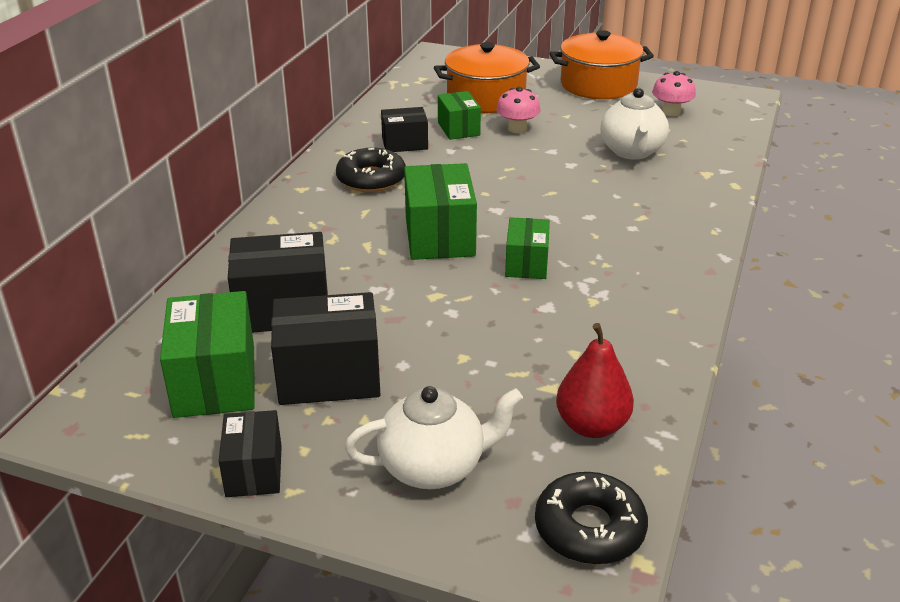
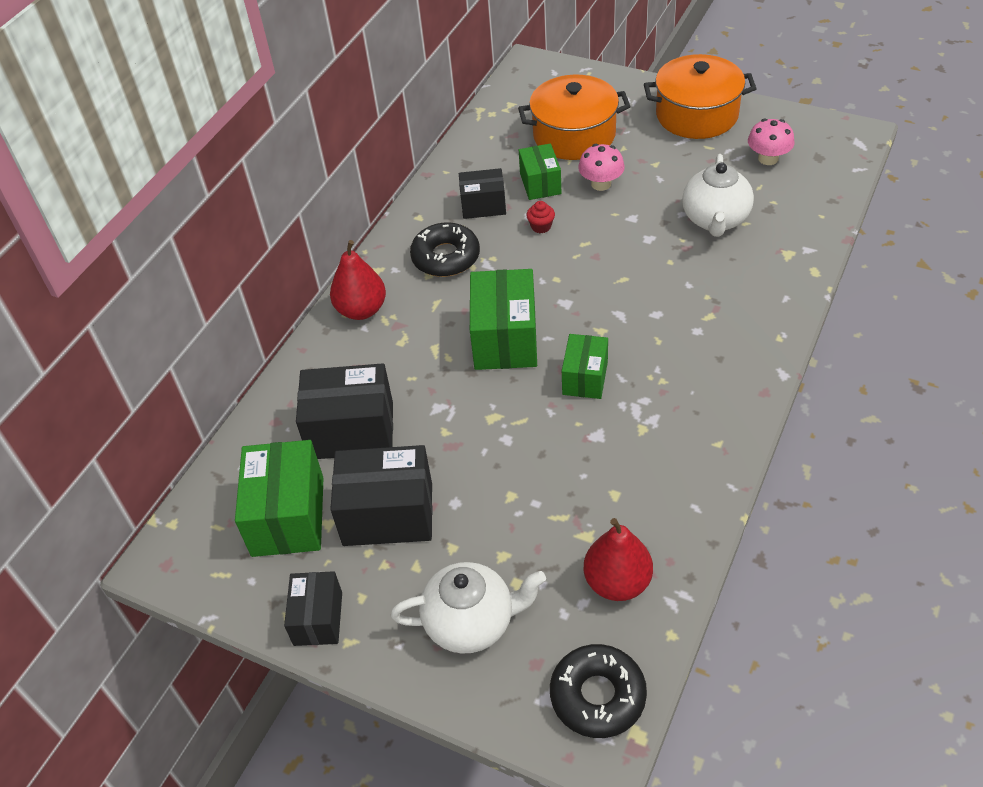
camera: 10 degrees right, 15 degrees up
(287, 217) = (361, 310): none -> red pear
(464, 157) = (541, 226): none -> red cupcake

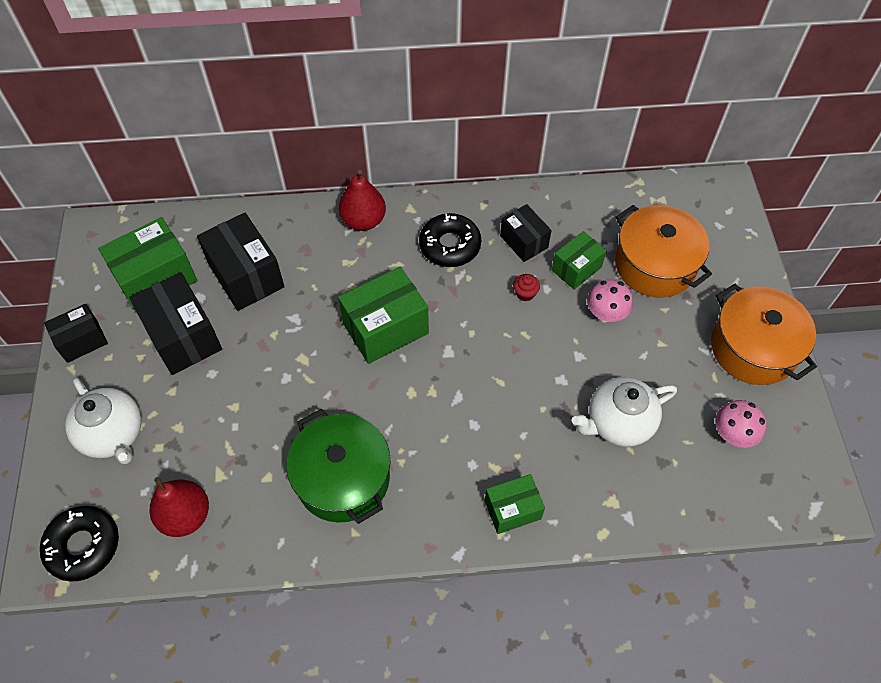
camera: 55 degrees right, 10 degrees up
(585, 378) = (374, 403): green box -> green box (512, 509)
(653, 432) = (343, 478): none -> green pot

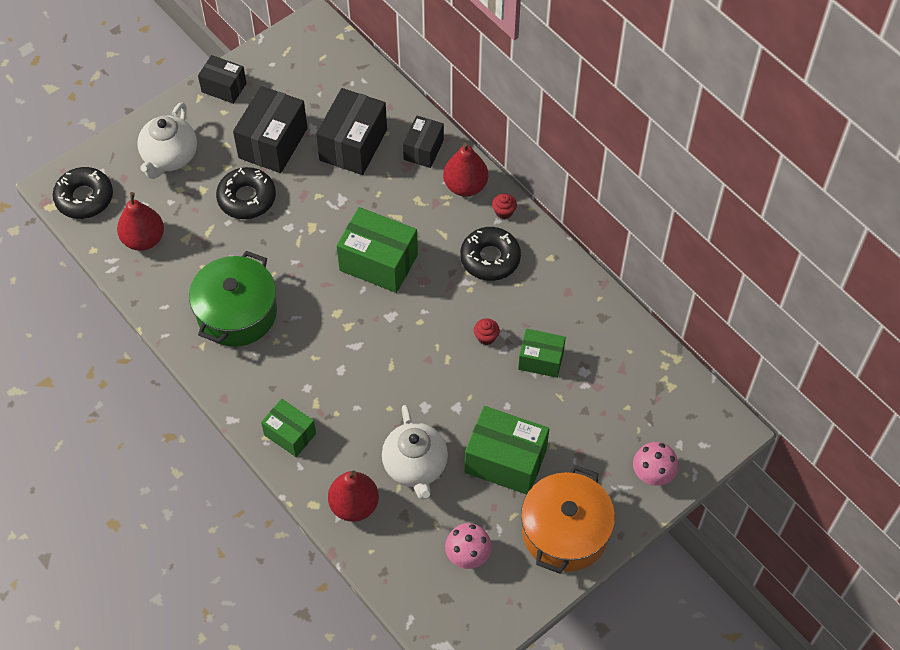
camera: 55 degrees right, 0 degrees up
(156, 279) = (306, 93): green box -> green box (505, 461)
(223, 394) = (247, 198): none -> black donut
(412, 210) = (504, 212): none -> red cupcake
(524, 242) = (537, 307): black box -> black box (423, 149)
(606, 313) = (513, 405): pink mushroom -> pink mushroom (653, 473)
(618, 423) = (415, 466): white teapot -> white teapot turned 135 degrees counterclockwise
(626, 498) = (354, 505): none -> red pear
(655, 265) = (593, 416): orange pot -> none

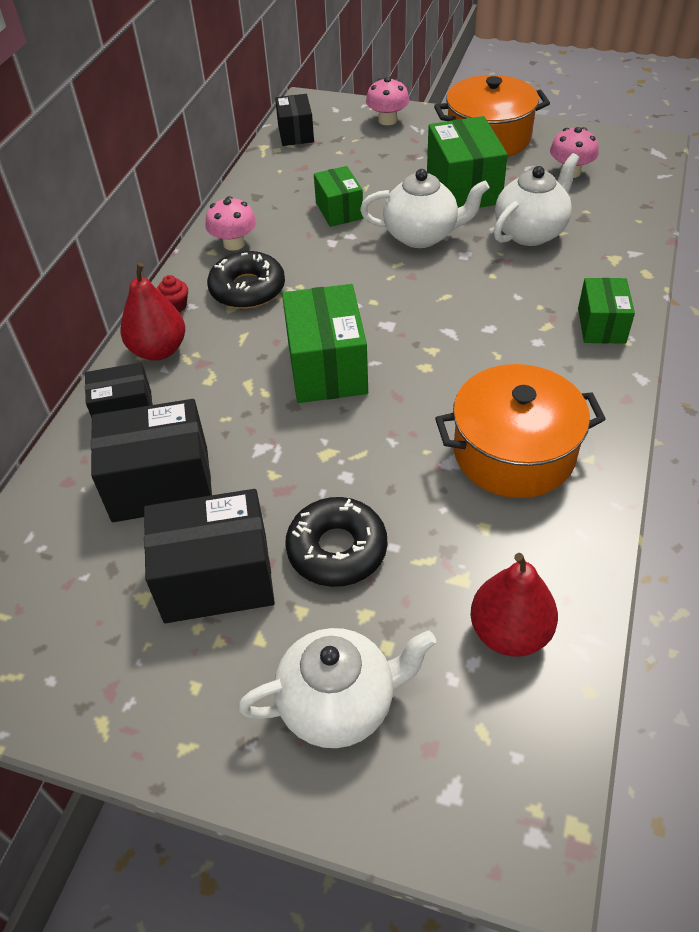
camera: 120 degrees left, 10 degrees down
(84, 198) = (516, 782): black donut -> none
(224, 87) = (141, 721): black box -> black box (295, 134)
(237, 313) = (514, 452): green pot -> orange pot
(354, 505) = (613, 249): red pear -> none
(467, 394) = (422, 235): none -> white teapot
(486, 337) = (347, 251): red cupcake -> none
(550, 275) = (234, 243): none -> pink mushroom

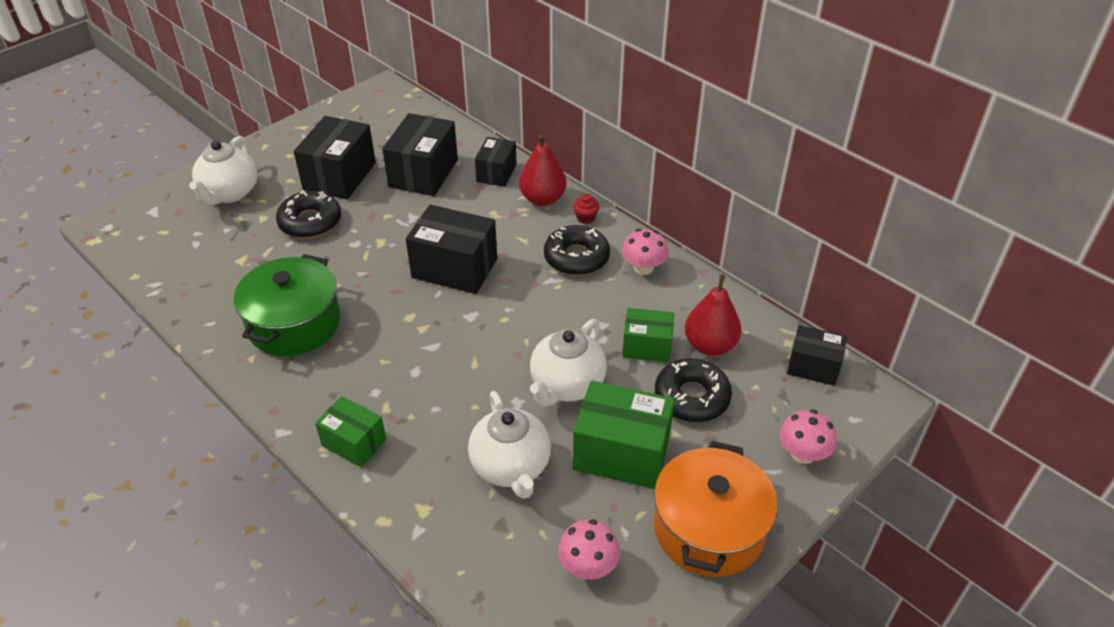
camera: 115 degrees right, 5 degrees down
(327, 367) = (454, 268): green box -> black box
(377, 175) = (691, 397): none -> black donut
(509, 632) = (193, 263): red pear -> red pear (710, 345)
(514, 452) = (294, 324): orange pot -> green pot

